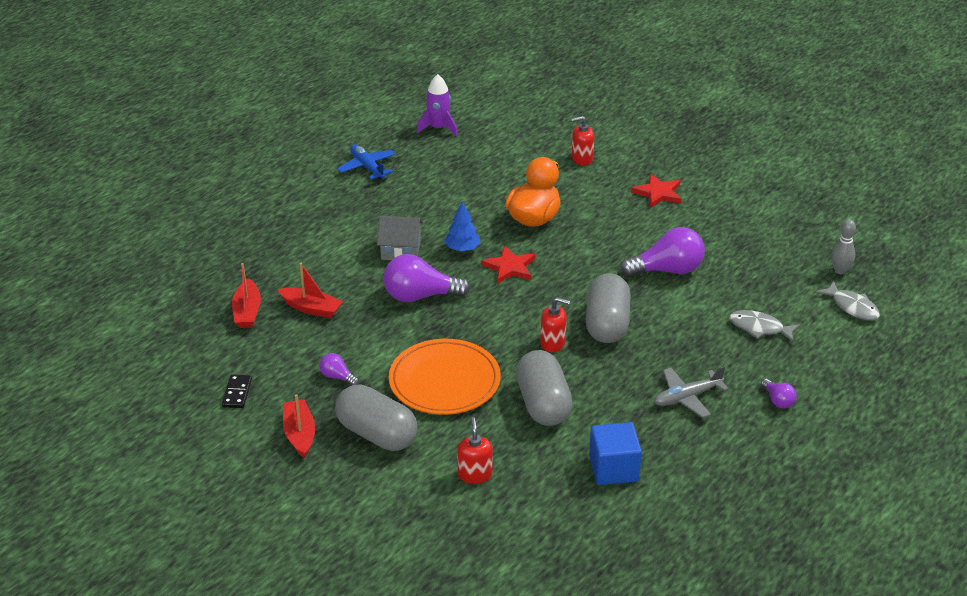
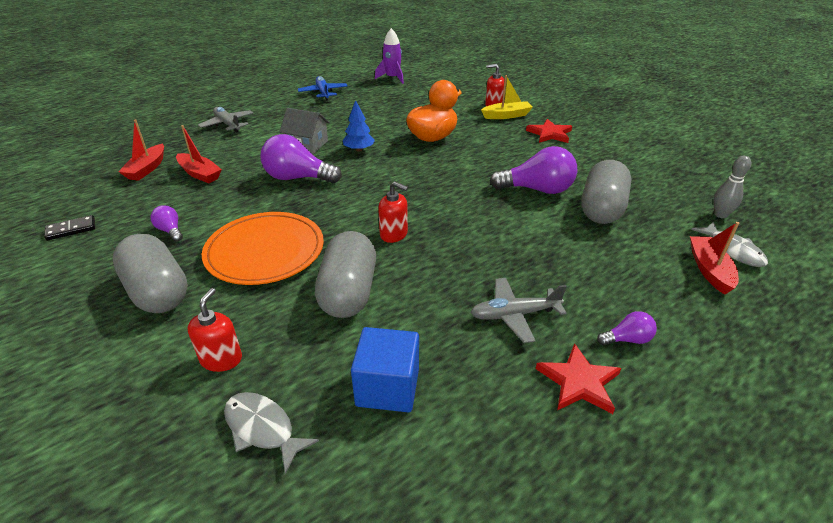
camera: 15 degrees right, 0 degrees up
(237, 393) = (71, 229): black domino -> black domino turned 45 degrees clockwise
(287, 236) = (227, 124): none -> grey plane
(299, 434) = (86, 277): red boat -> red boat (709, 270)
(509, 267) = (390, 168): red star -> red star (579, 382)
(602, 172) = (506, 115): none -> yellow boat
(607, 324) = (457, 226): grey capsule -> grey capsule (601, 209)
(759, 328) = (621, 255): grey fish -> grey fish (262, 429)
(778, 401) = (627, 339): purple light bulb -> purple light bulb turned 90 degrees counterclockwise

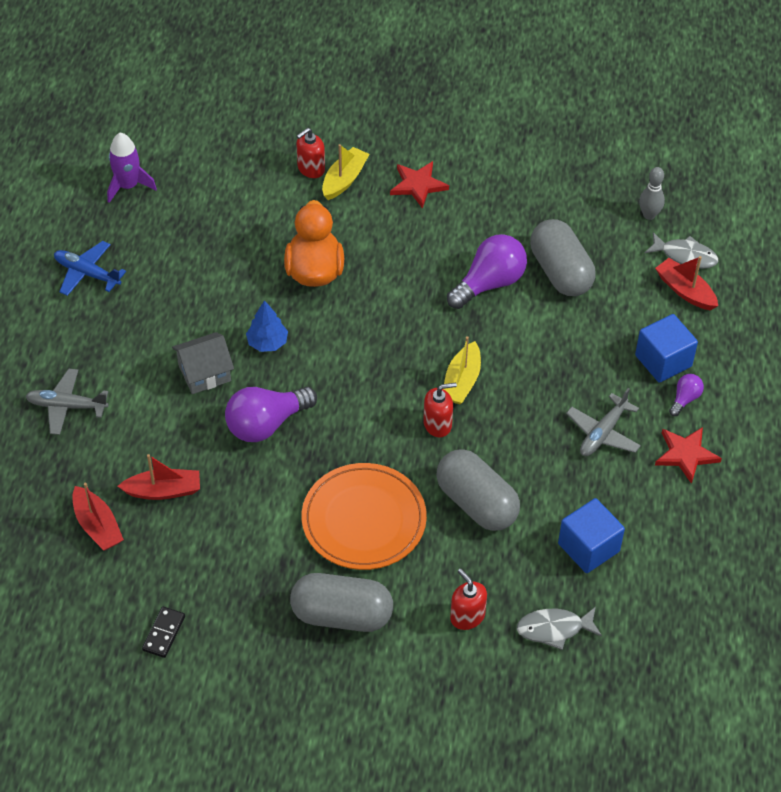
camera: 45 degrees left, 15 degrees up
(170, 231) = (253, 565): purple light bulb -> none
(445, 223) = (462, 381): none -> yellow boat
(634, 301) = (663, 361): none -> blue cube

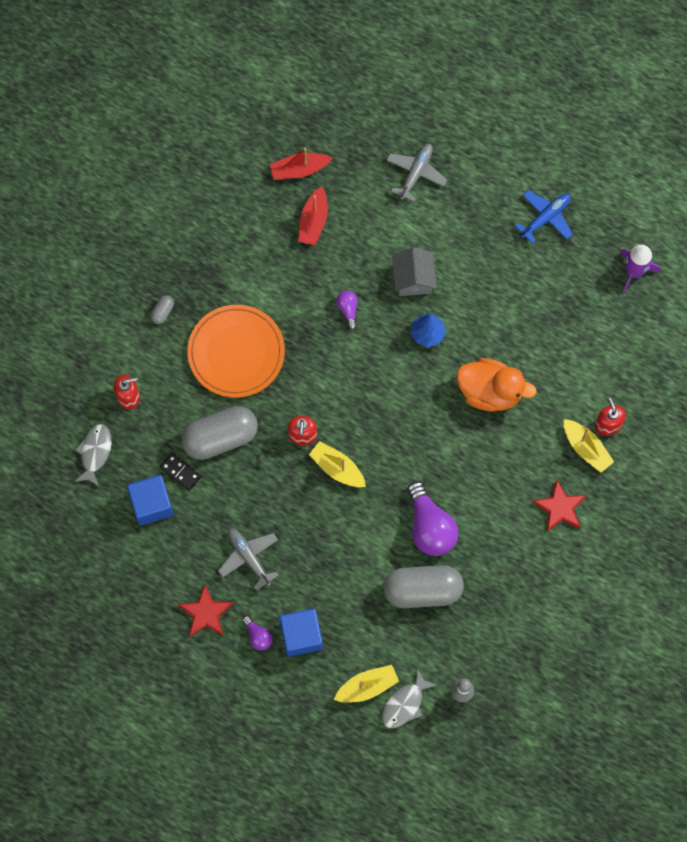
camera: 110 degrees right, 20 degrees up
(164, 633) = (193, 192): black domino -> black domino (180, 472)
(266, 424) = (348, 310): purple light bulb -> purple light bulb, size x0.49
(342, 615) = (162, 312): grey capsule -> grey capsule, size x0.41
(685, 291) = (367, 686): red boat -> yellow boat

